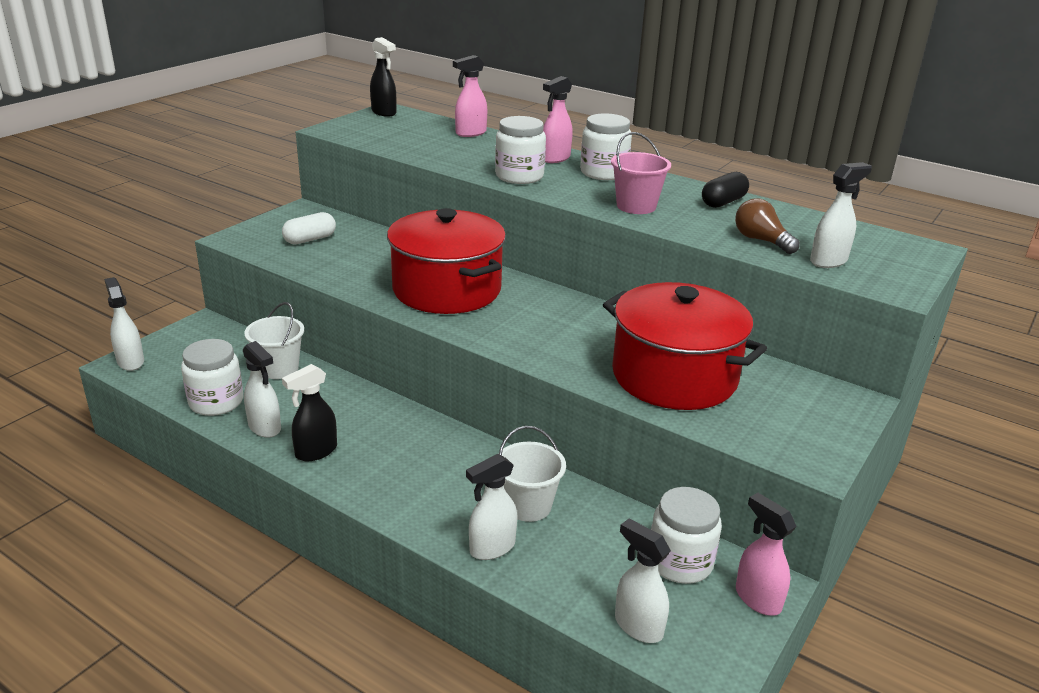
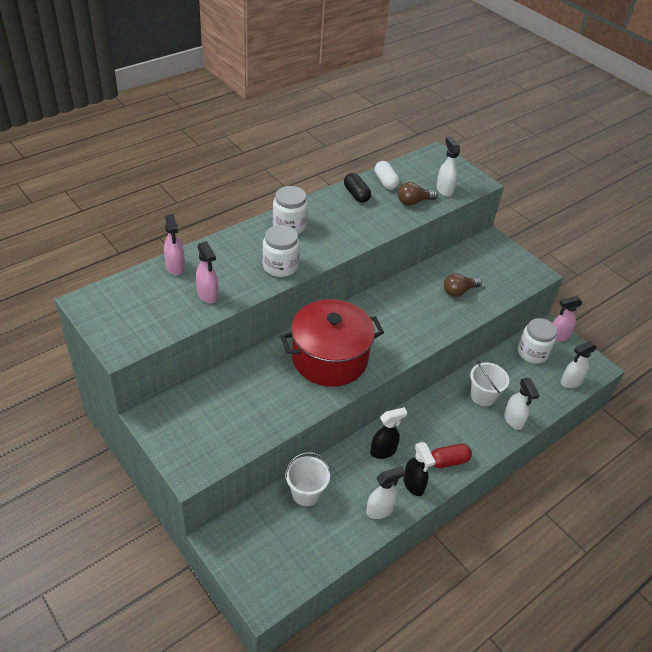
camera: 75 degrees left, 15 degrees up
(130, 361) = (261, 595): white spray bottle -> none
(216, 402) = (340, 537): white jar -> none
(310, 239) = (215, 421): white capsule -> white capsule (385, 182)
(371, 481) = (449, 461): none -> red capsule
(384, 112) = (91, 306): black spray bottle -> black spray bottle (383, 451)
(555, 158) = (252, 239): pink spray bottle -> pink spray bottle (208, 295)
(636, 206) = (351, 230): pink bucket -> none
(674, 376) = (458, 291): red pot -> brown light bulb

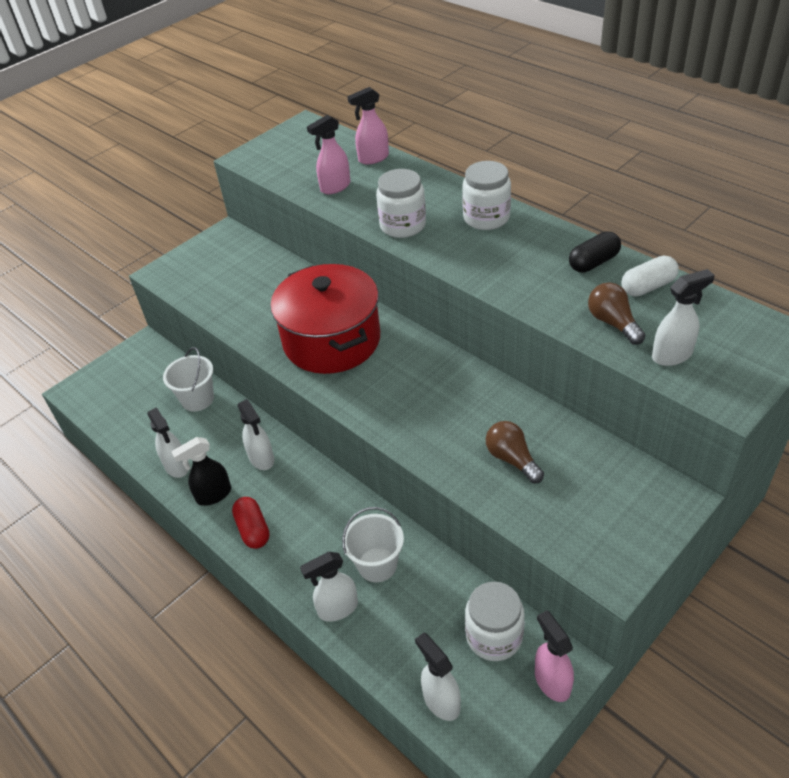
camera: 90 degrees right, 0 degrees up
(383, 451) = (261, 459): black spray bottle -> white spray bottle

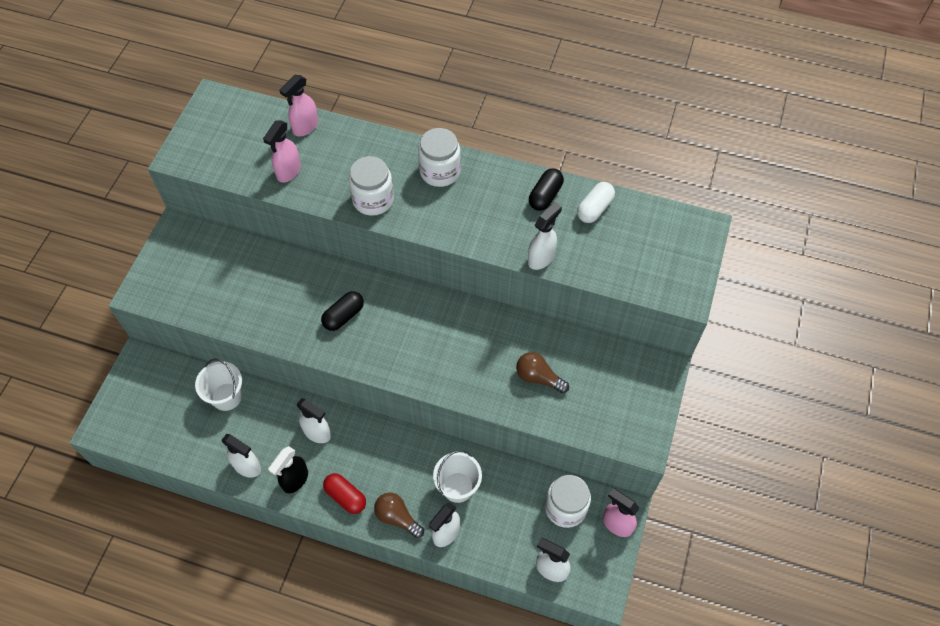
camera: 30 degrees left, 15 degrees up
(332, 340) = (343, 316): red pot -> black capsule
(613, 323) = (583, 252): brown light bulb -> brown light bulb (397, 517)
(672, 355) = (635, 269): white spray bottle -> white spray bottle (541, 258)

